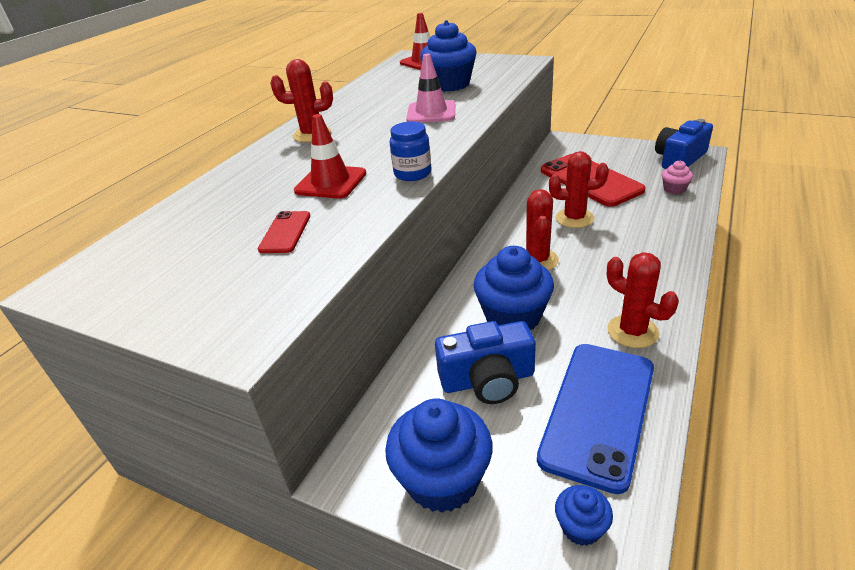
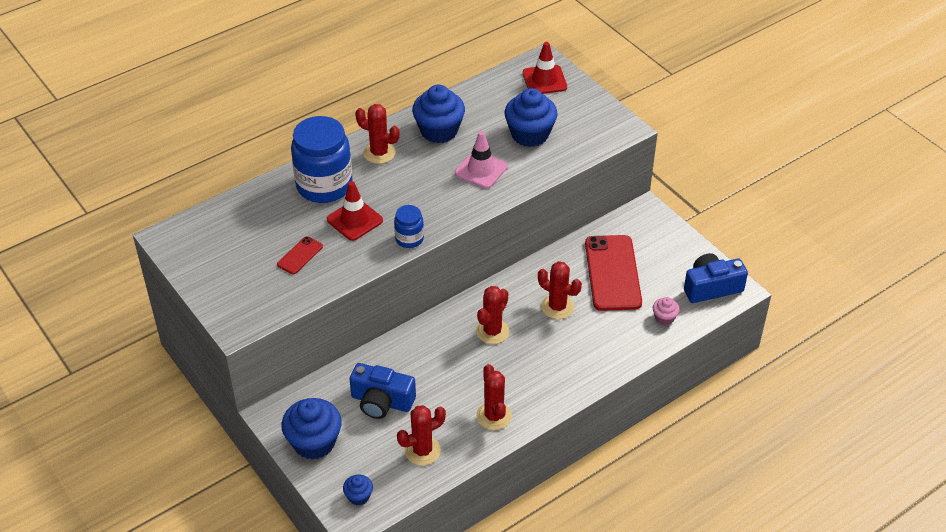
camera: 25 degrees right, 10 degrees up
(268, 172) = (324, 185): none -> blue jar
(513, 316) = (434, 367): blue cupcake -> blue cupcake (439, 131)
(598, 412) = (422, 450): blue phone -> red cactus

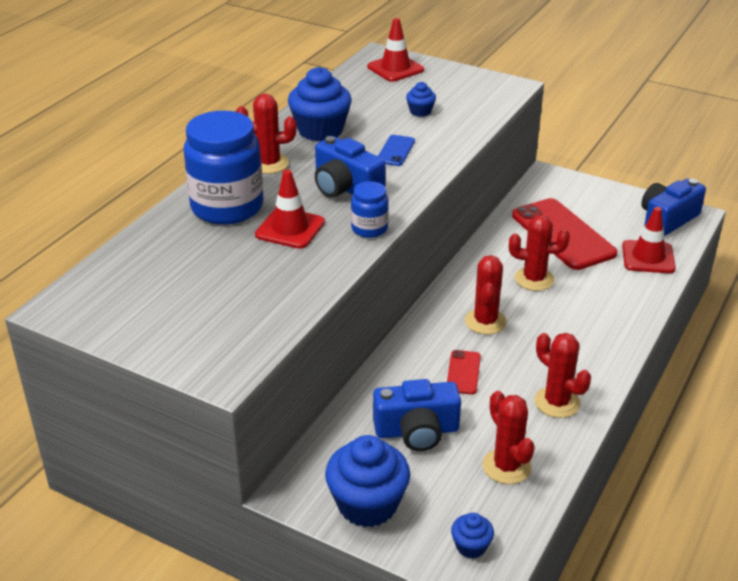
camera: 25 degrees left, 10 degrees down
(300, 255) = (250, 279): red phone -> red phone (463, 372)
(419, 195) = (345, 188): none -> blue camera
(422, 450) = (506, 466): red cactus -> red cactus turned 60 degrees counterclockwise
(481, 170) = (395, 151): pink traffic cone -> blue phone
(530, 134) = (420, 111): blue cupcake -> blue cupcake, size x0.49
(664, 318) = (648, 257): pink cupcake -> red traffic cone

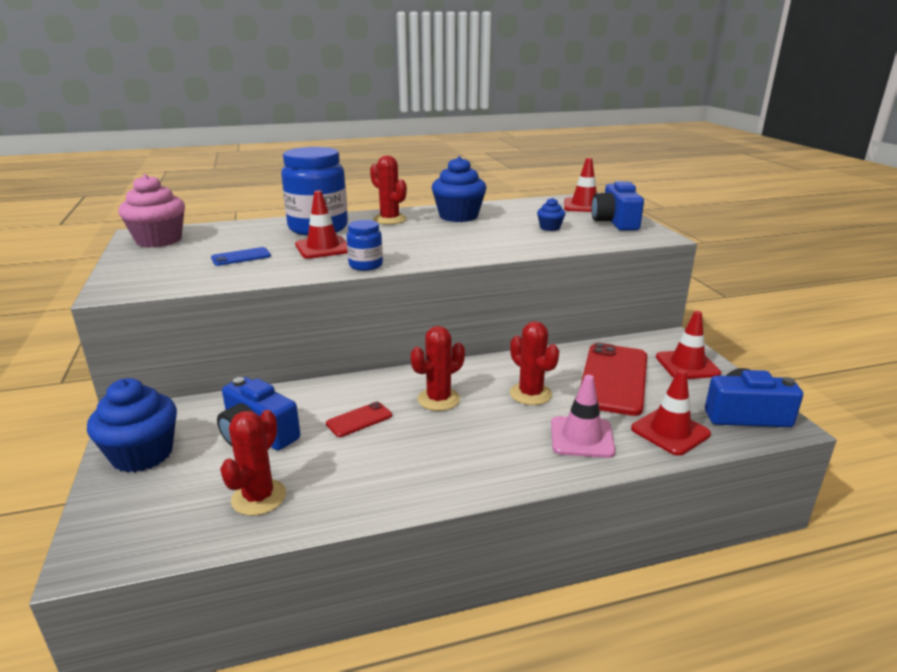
camera: 45 degrees right, 10 degrees down
(104, 304) = (159, 240): none -> pink cupcake
(345, 188) = (404, 243): blue camera -> blue camera (615, 222)
(395, 151) = (482, 239): blue phone -> blue phone (241, 257)
(471, 546) = (128, 530): blue cupcake -> none
(557, 402) = (382, 482): red cactus -> none
(587, 196) = (687, 365): none -> red traffic cone
(611, 293) = (581, 437): none -> pink traffic cone

